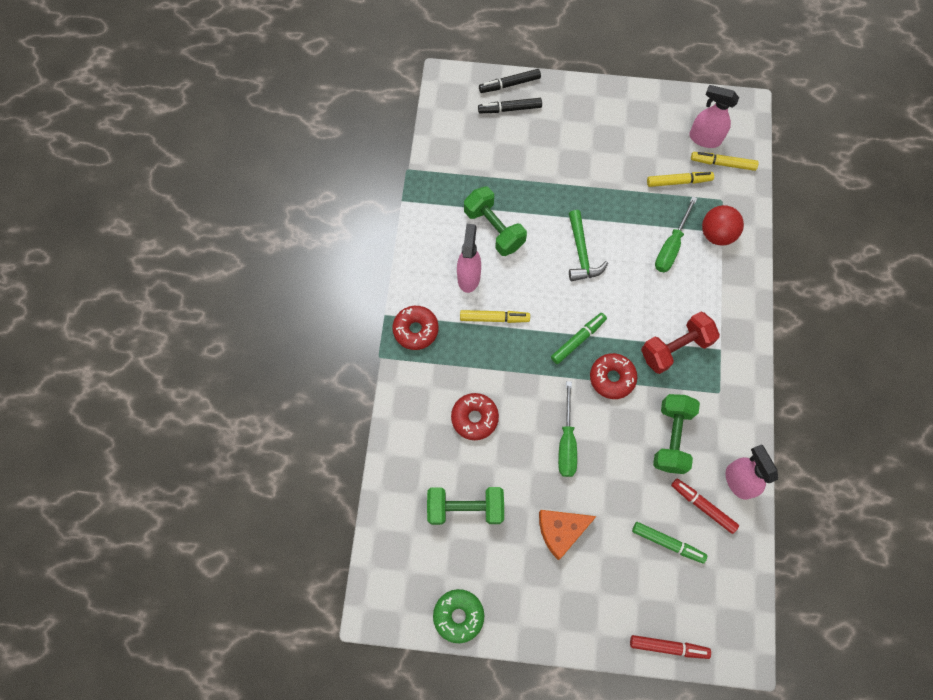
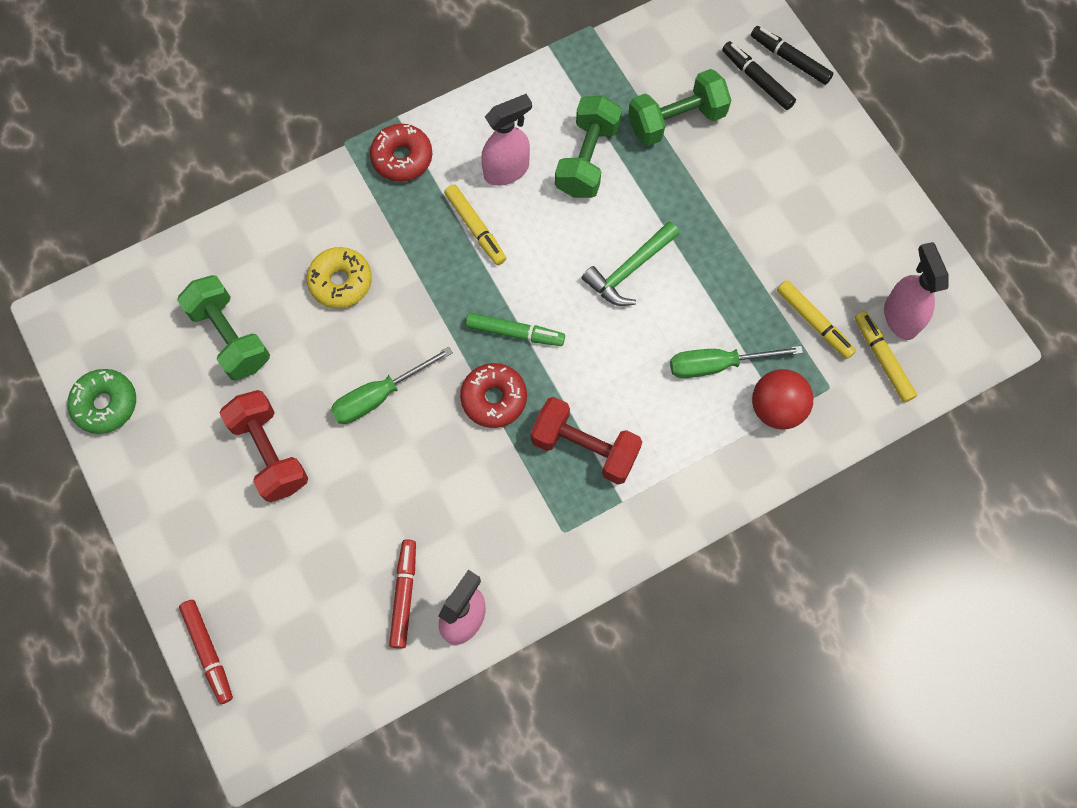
camera: 55 degrees right, 0 degrees up
(474, 418) = (340, 282): red donut -> yellow donut
(561, 530) = (270, 453): orange cheese -> red dumbbell
(667, 543) = (332, 580): green marker -> none
(671, 437) = (466, 509): green dumbbell -> green dumbbell (676, 120)

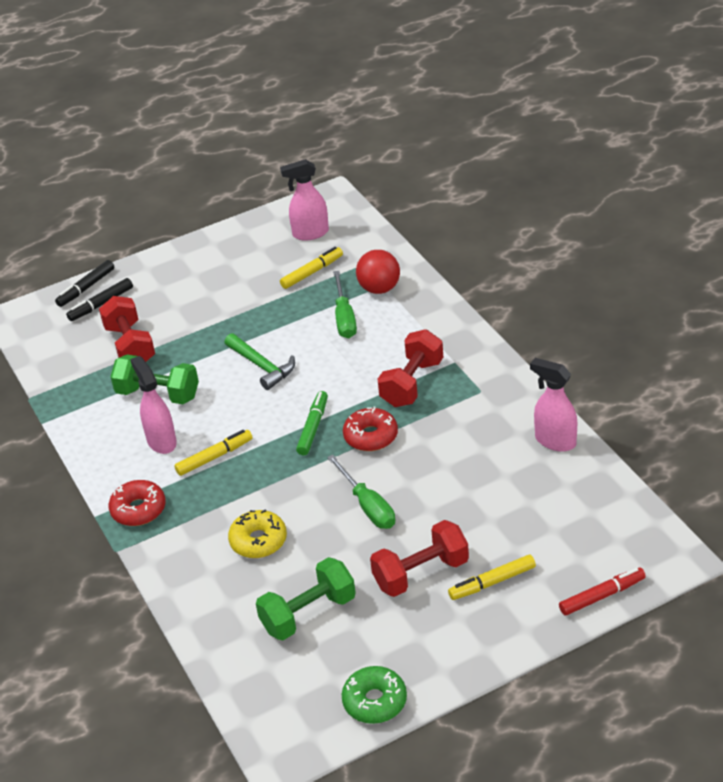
camera: 85 degrees left, 30 degrees down
(404, 595) = (539, 477): red marker -> none
(676, 120) = (130, 346): green dumbbell -> red dumbbell
(882, 359) = (342, 241): yellow marker -> yellow marker (492, 582)

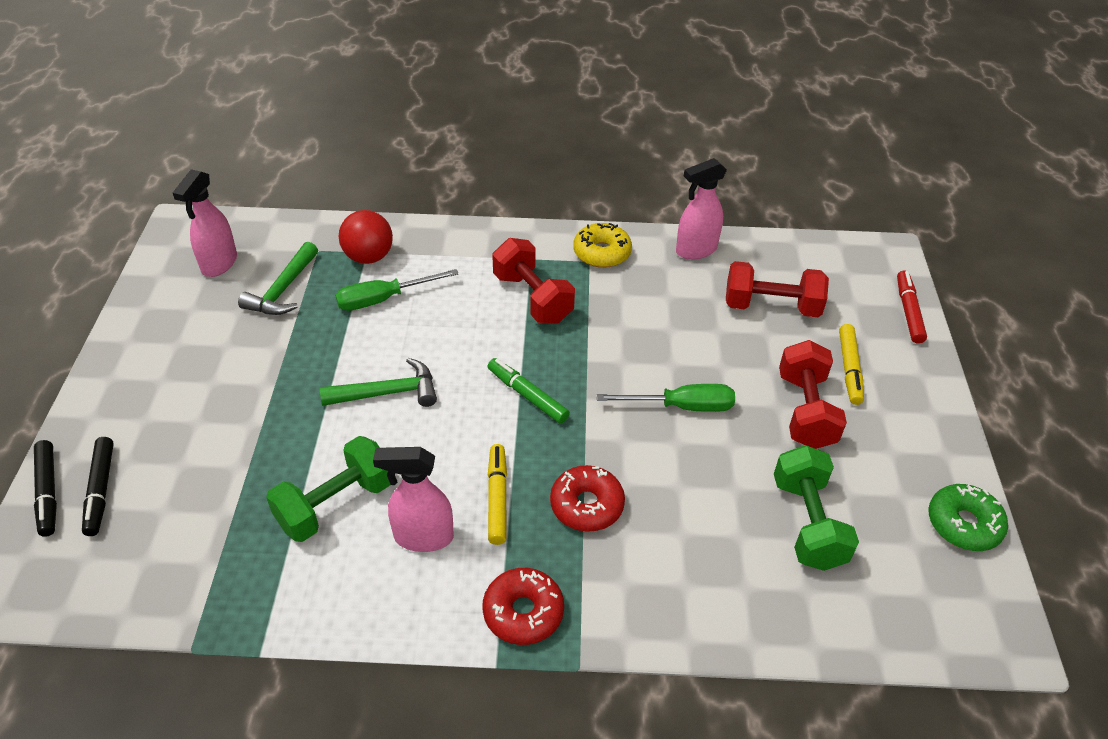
camera: 65 degrees left, 5 degrees up
(130, 346) = (216, 494): red dumbbell -> red dumbbell (771, 307)
(258, 541) = (666, 517): yellow donut -> yellow donut (602, 253)
(312, 272) = (283, 290): yellow marker -> green hammer
(344, 318) = (383, 299): green screwdriver -> green screwdriver turned 135 degrees clockwise
(371, 436) = (581, 359): red donut -> red donut (586, 505)

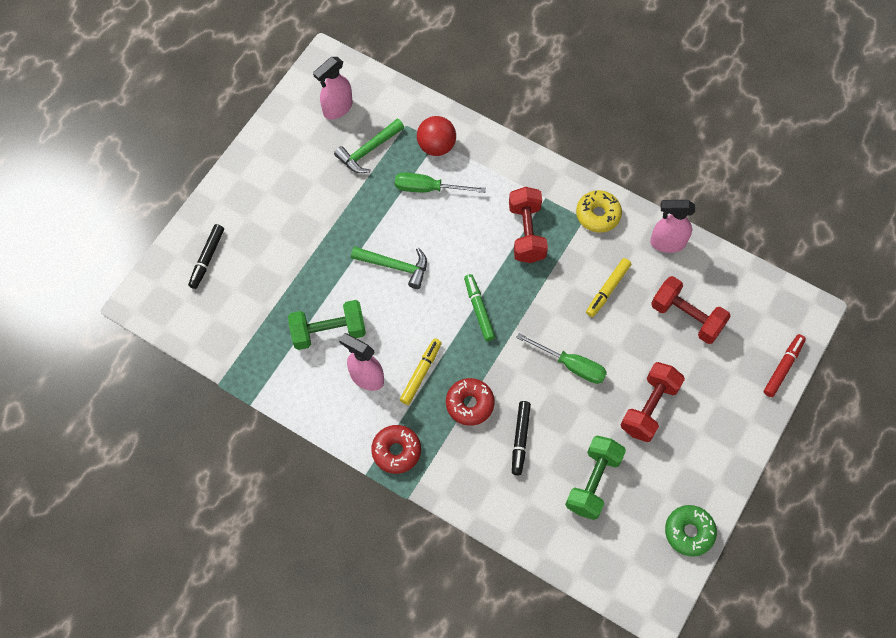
camera: 30 degrees right, 20 degrees up
(48, 492) = (180, 246): black marker -> black marker (520, 439)
(849, 369) = (703, 391): yellow marker -> yellow marker (608, 290)

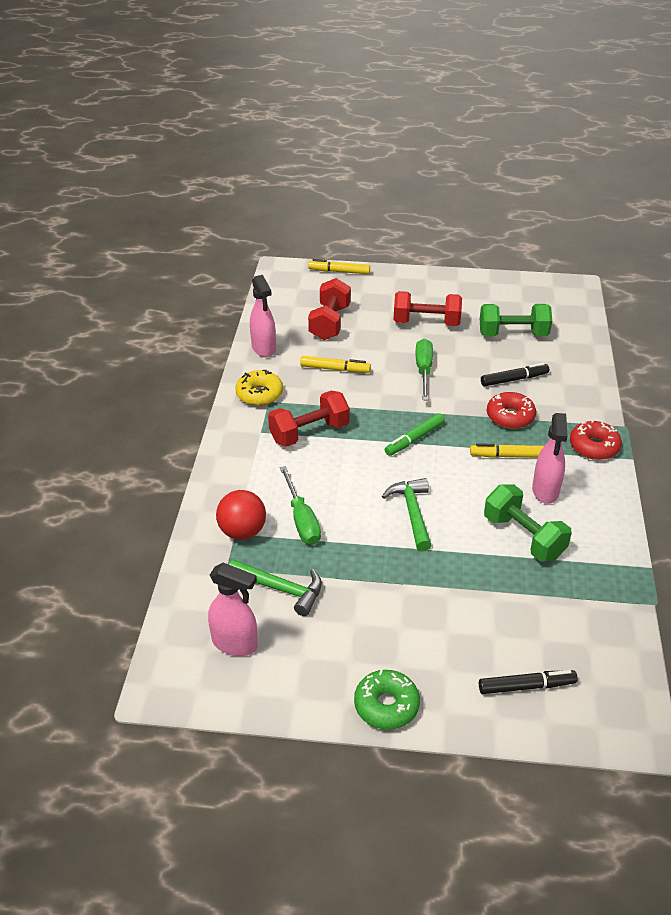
camera: 115 degrees left, 25 degrees down
(689, 532) = (507, 284): green donut -> green donut (386, 705)
(783, 367) = (339, 272): red marker -> yellow marker

